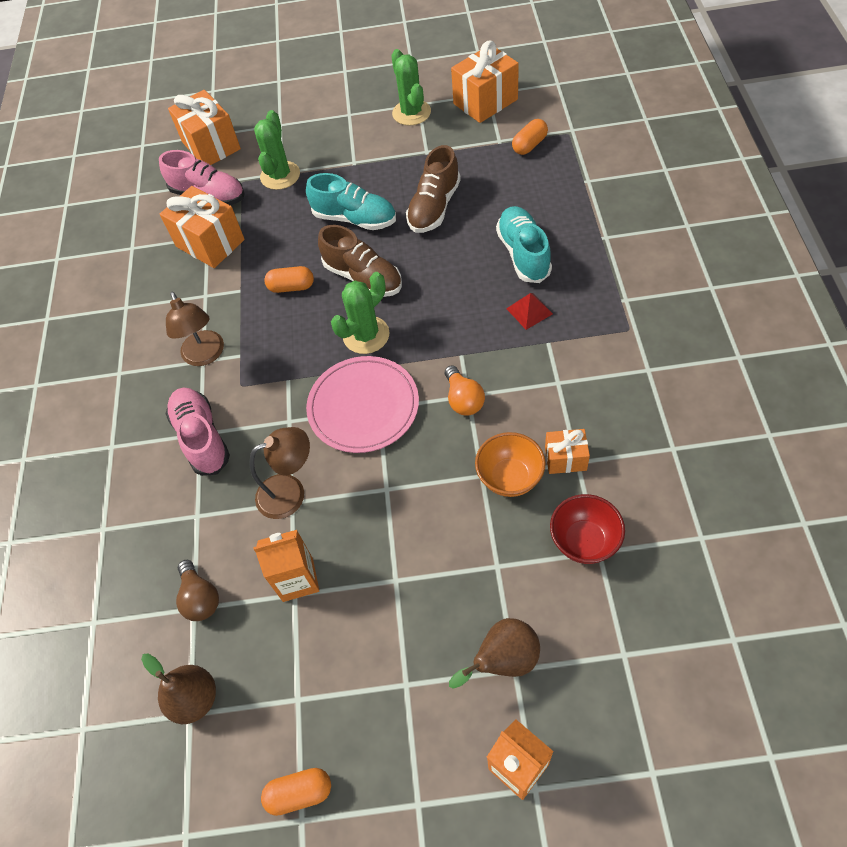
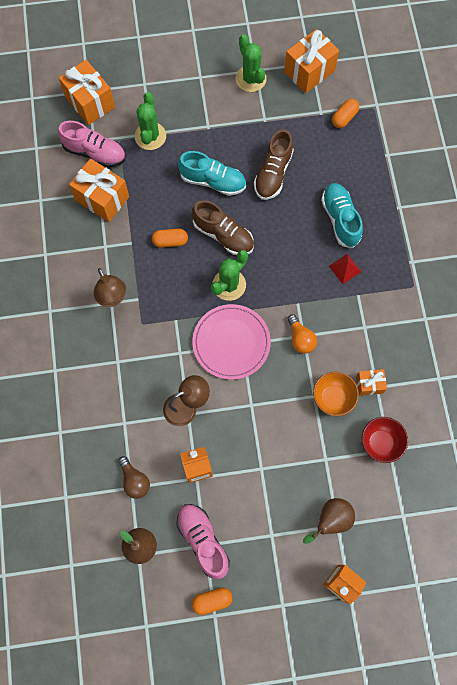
camera: 10 degrees left, 15 degrees up
(202, 438) = (119, 364): pink shoe -> pink shoe (203, 540)

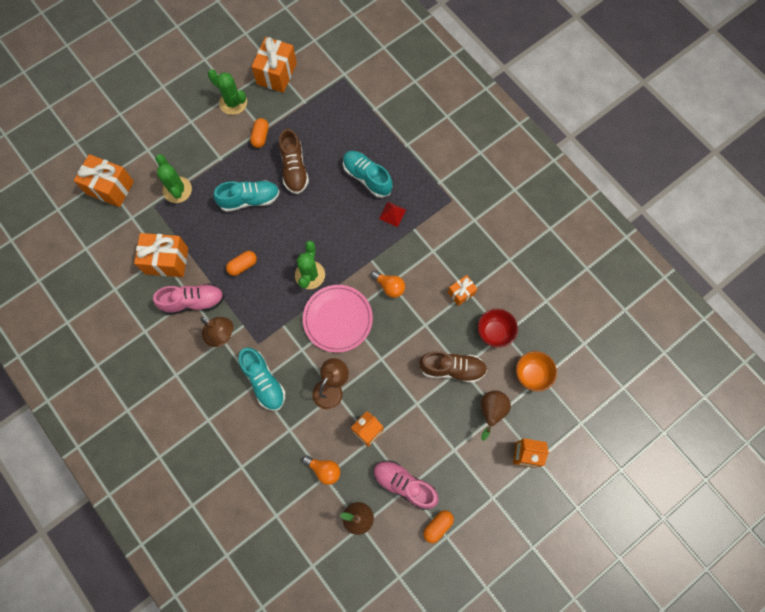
camera: 30 degrees left, 0 degrees up
(95, 152) = (138, 226): pink shoe -> pink shoe (193, 302)
(126, 363) = (264, 382): none -> turquoise shoe
(134, 480) = (324, 470): brown light bulb -> orange light bulb
(223, 235) = (283, 238): brown shoe -> brown shoe (452, 369)
(332, 398) = (440, 318): orange bowl -> orange bowl (532, 374)
(344, 118) = (325, 97): orange capsule -> orange capsule (260, 136)

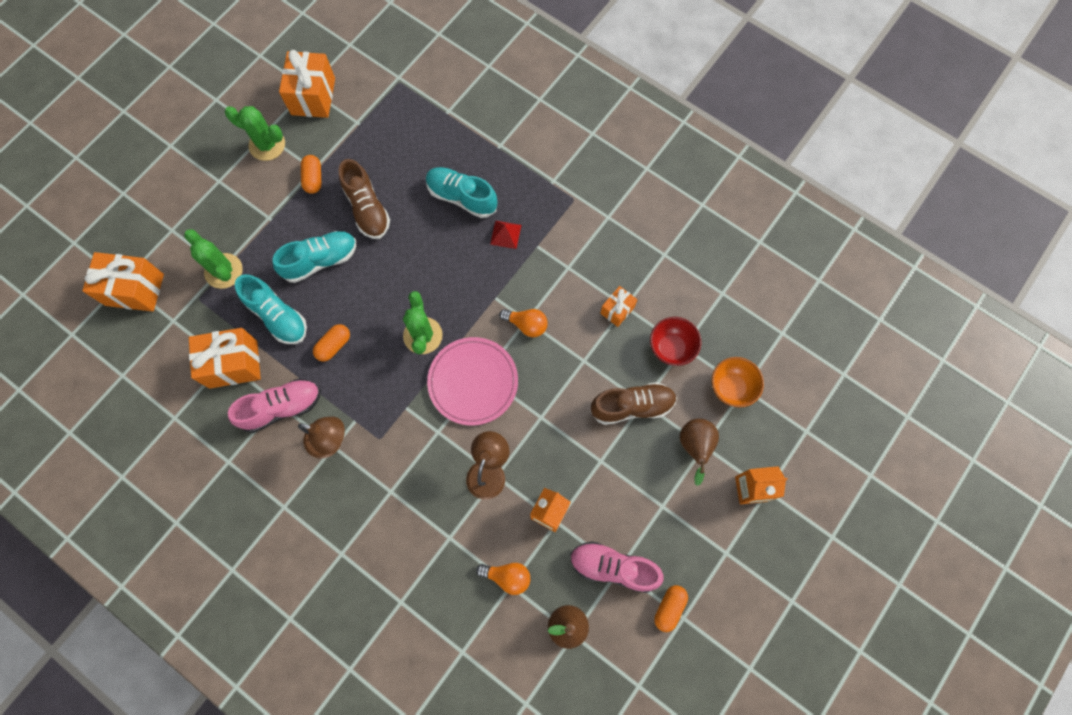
camera: 15 degrees left, 0 degrees up
(264, 382) = (400, 485): turquoise shoe -> turquoise shoe (277, 316)

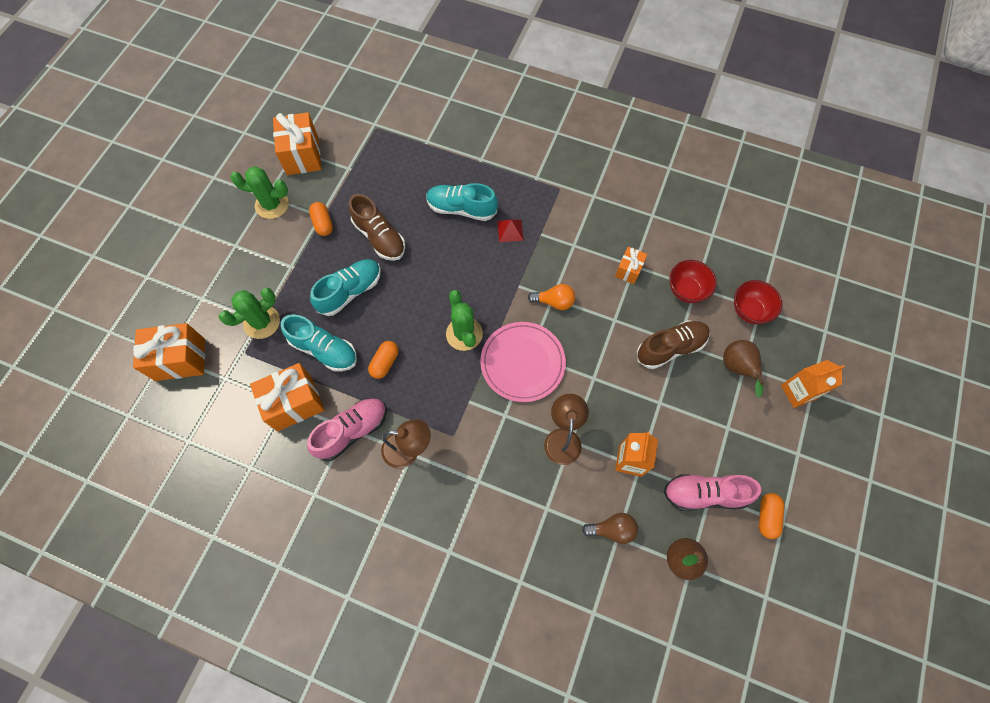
camera: 15 degrees left, 5 degrees down
(223, 271) = (262, 322): green cactus -> green cactus turned 75 degrees counterclockwise
(507, 576) = (612, 529): orange light bulb -> brown light bulb
(731, 388) = (749, 311): orange bowl -> red bowl

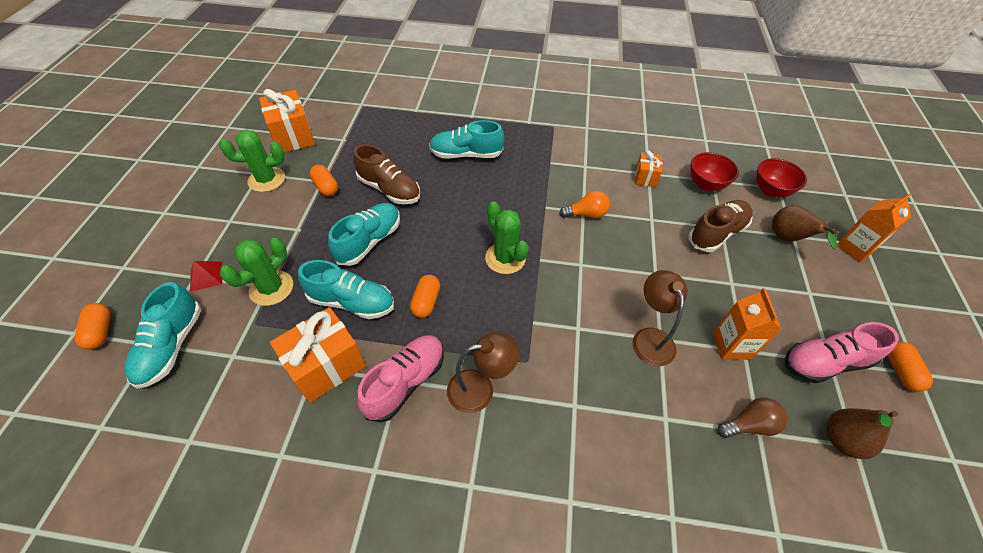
camera: 15 degrees left, 15 degrees down
(129, 335) = (100, 332): none -> orange capsule
(180, 359) = (171, 346): orange gift -> turquoise shoe
(510, 230) = (520, 164): red pyramid -> red pyramid (206, 276)
(522, 363) = (577, 273): pink plate -> none

